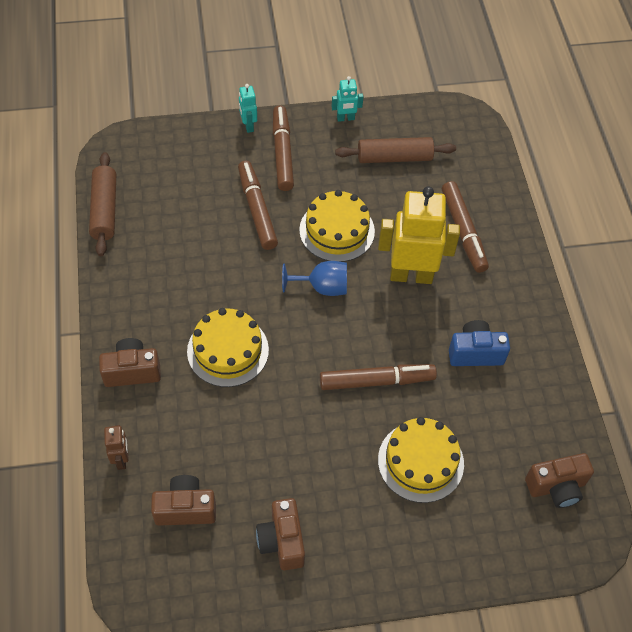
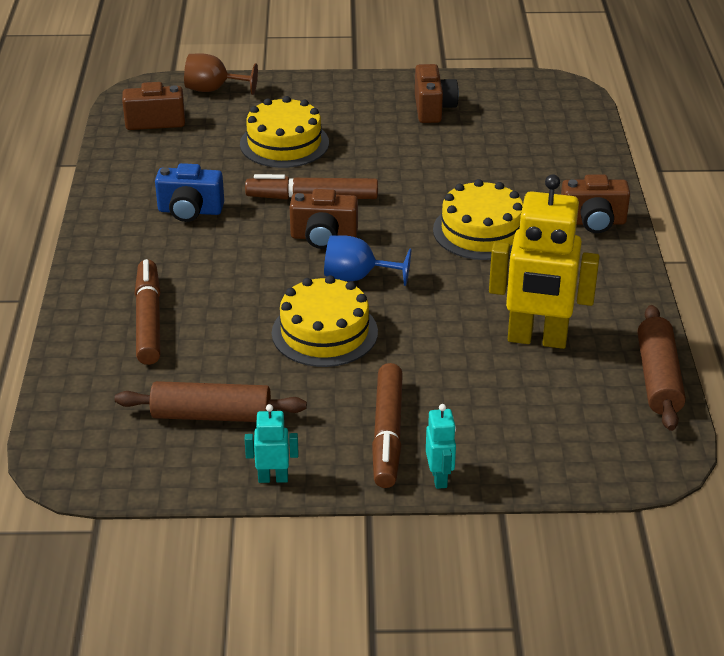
camera: 170 degrees left, 20 degrees down
(121, 459) = (594, 163): brown robot -> none
(185, 508) = (526, 131): brown camera -> brown camera (323, 237)
(257, 210) = (435, 363): brown marker -> none
(411, 275) = (239, 281): yellow robot -> yellow robot (537, 339)
(519, 554) = (213, 90): none -> brown goblet

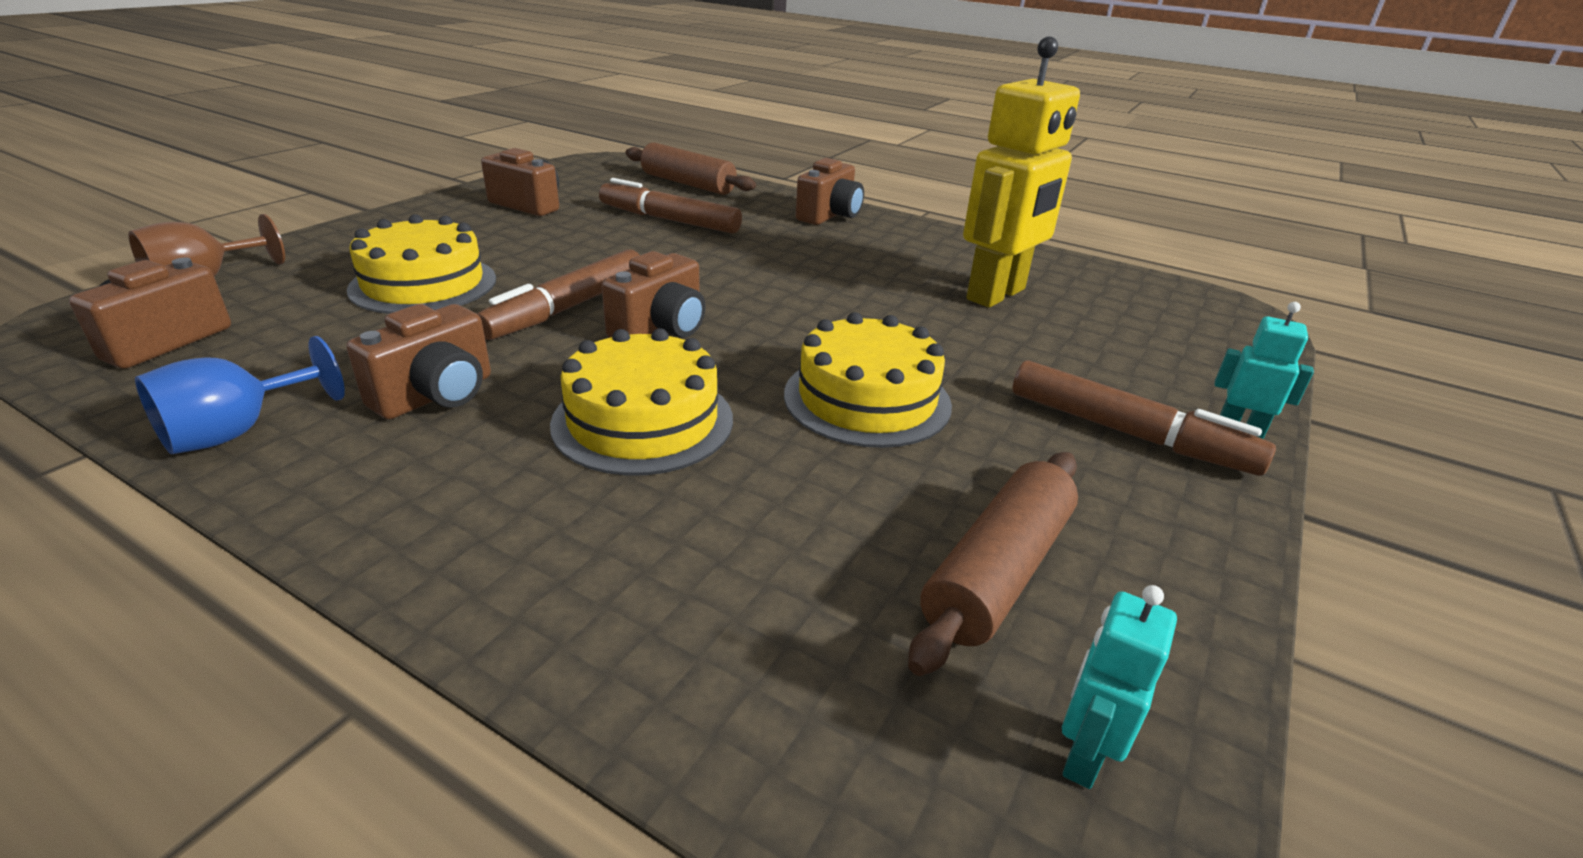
camera: 60 degrees left, 5 degrees down
(148, 320) = (661, 542): brown marker -> brown marker (669, 220)
(190, 211) = (436, 395): blue camera -> brown camera
(273, 478) = (1203, 568): turquoise robot -> turquoise robot (1082, 755)
(357, 277) = (773, 339): blue goblet -> blue goblet (238, 431)
(481, 231) = (777, 256): yellow cake -> yellow cake (643, 421)
(658, 378) = (1102, 271): brown rolling pin -> brown rolling pin (688, 184)

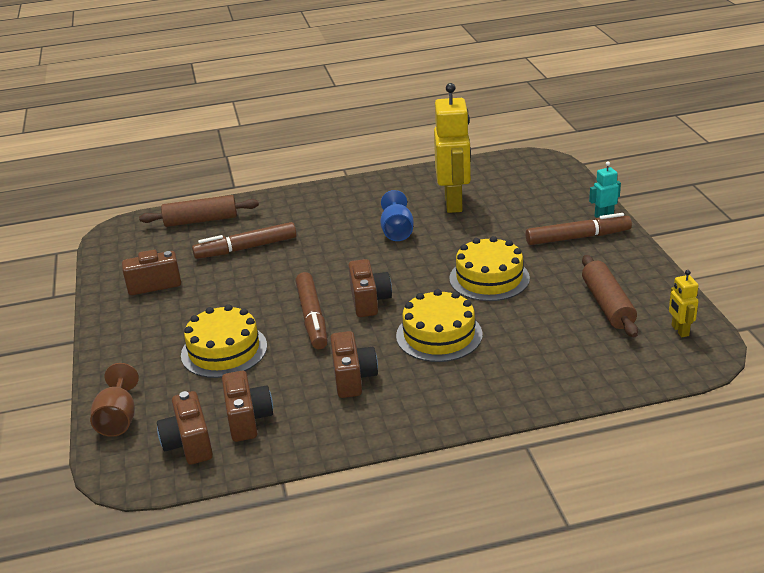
camera: 40 degrees left, 0 degrees up
(238, 431) = (319, 436): blue goblet -> blue goblet (397, 231)
(829, 216) = (312, 200): brown camera -> brown camera (248, 419)
(1082, 755) = (679, 331): turquoise robot -> yellow robot

